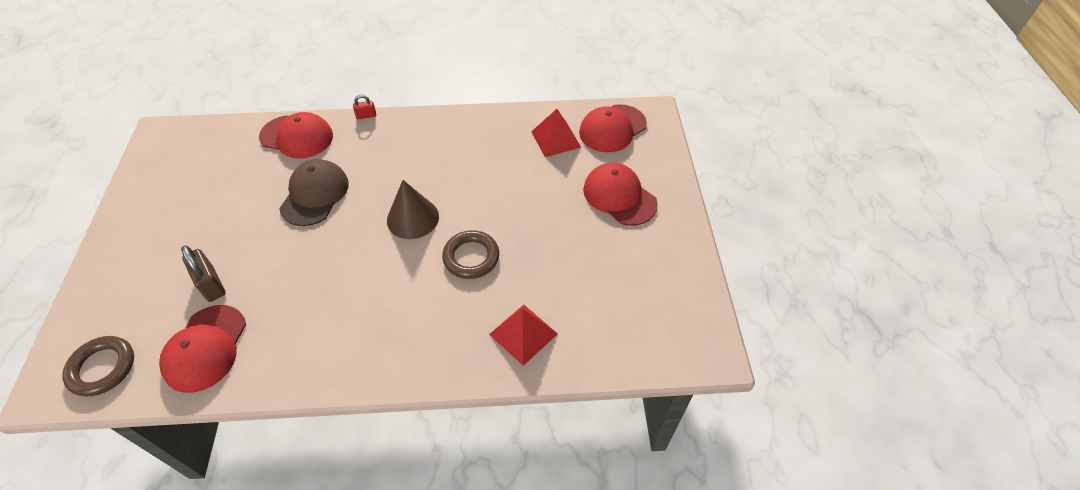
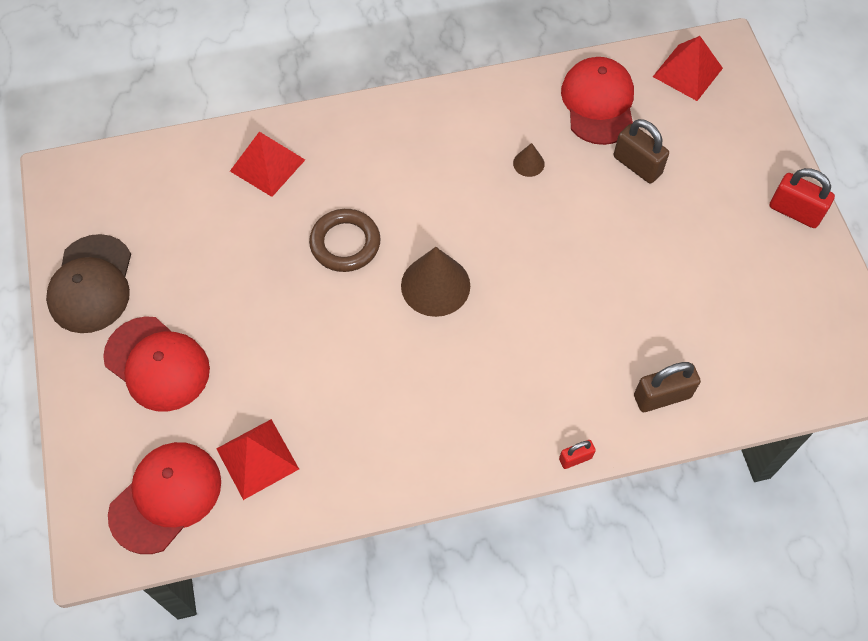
camera: 170 degrees right, 10 degrees up
(102, 368) = (687, 72): brown ring -> red pyramid
(120, 230) = (795, 212): none -> red padlock
(297, 137) = (662, 396): red cap -> brown padlock
(298, 300) = (528, 163): none -> brown cone
(315, 195) = (581, 300): brown cap -> brown cap (91, 284)

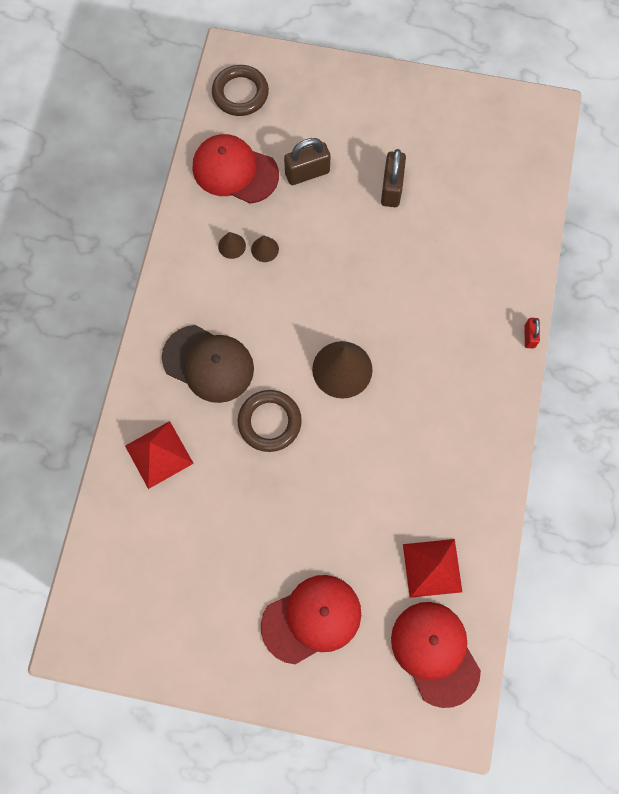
camera: 65 degrees left, 10 degrees up
(91, 284) = (206, 650): brown cap -> brown cap (208, 364)
(515, 134) = (232, 246): none -> brown cone
(662, 396) = (507, 255): brown padlock -> brown padlock (391, 188)
(687, 72) = (240, 93): red pyramid -> brown ring
(795, 212) = (401, 90): red padlock -> none

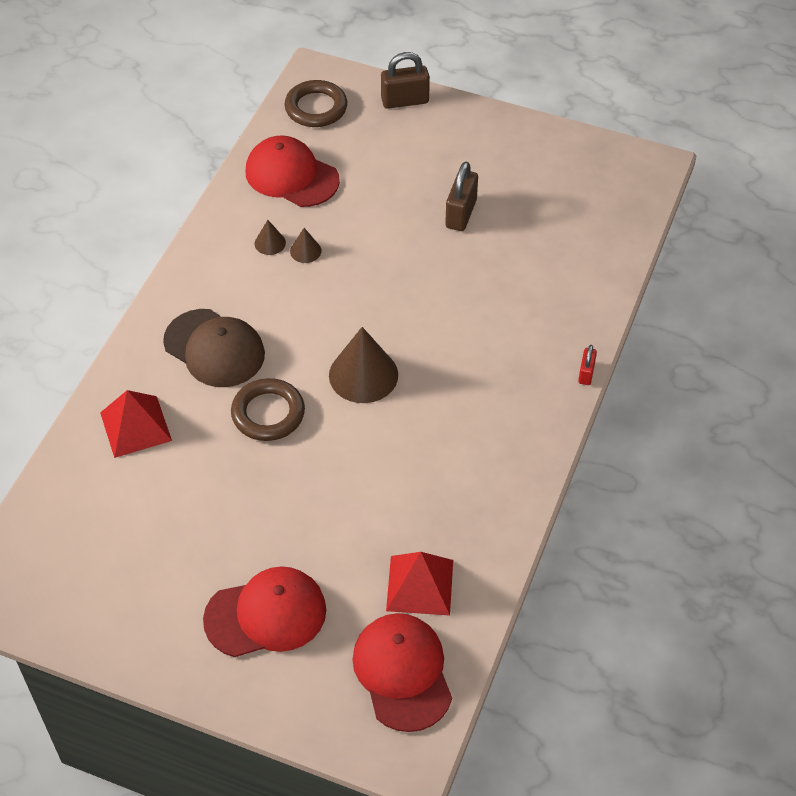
camera: 10 degrees right, 20 degrees down
(307, 173) = (370, 188): brown padlock -> brown padlock (405, 101)

